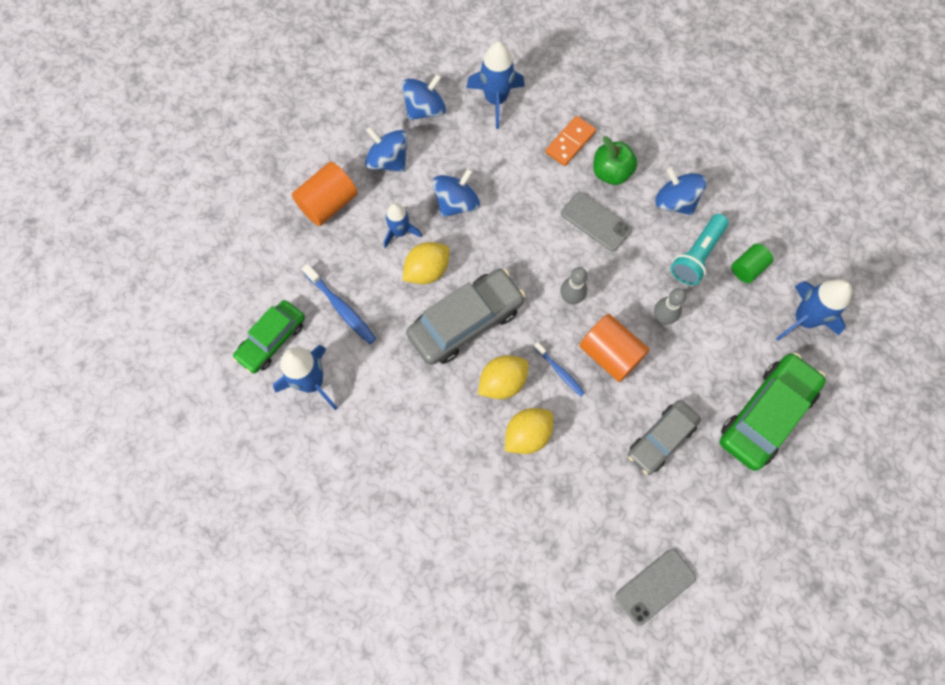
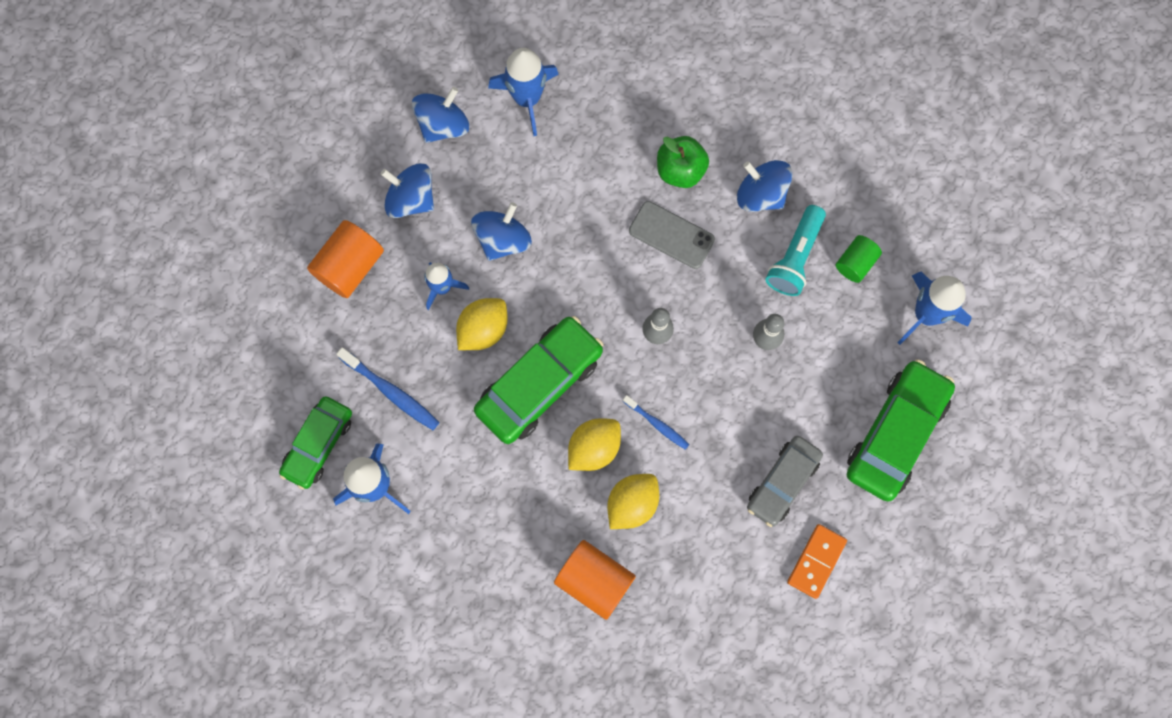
camera: 10 degrees left, 5 degrees up
(466, 322) = (539, 384): grey car -> green car
(570, 142) = (625, 139): orange domino -> orange domino (816, 561)
(610, 354) = (711, 393): orange cylinder -> orange cylinder (594, 581)
(655, 586) = (798, 647): grey phone -> none

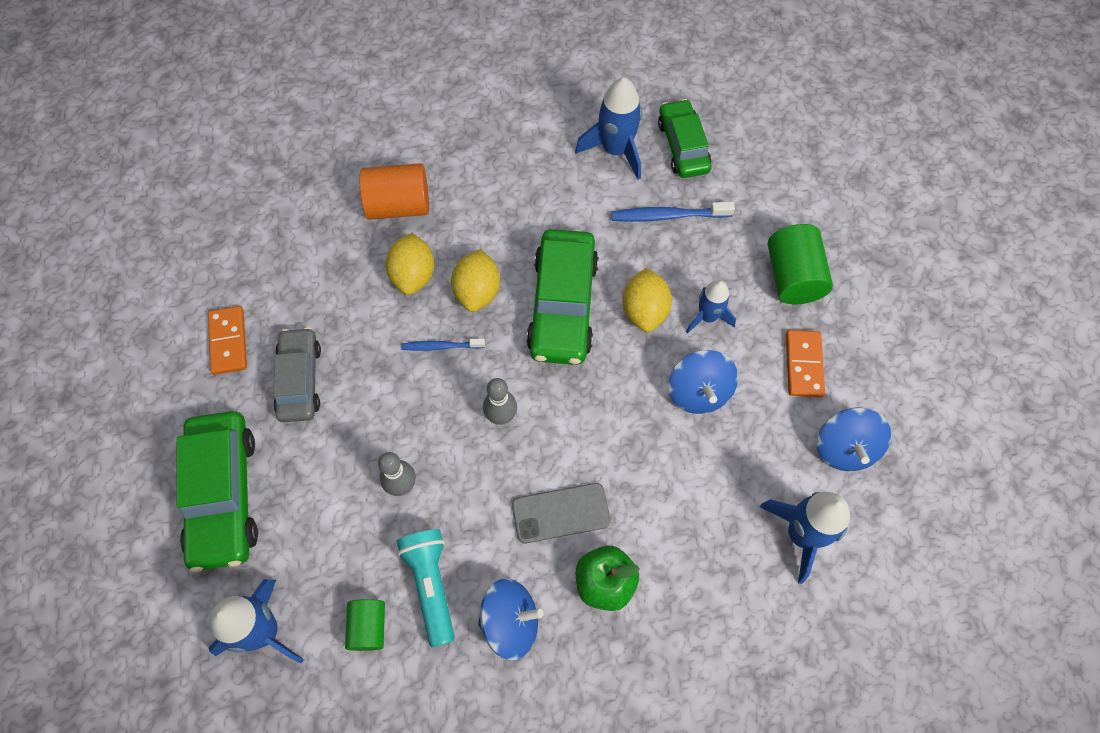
camera: 140 degrees right, 10 degrees down
(349, 266) = (793, 277): orange cylinder -> green cylinder
(411, 199) = (803, 365): blue spinning top -> orange domino

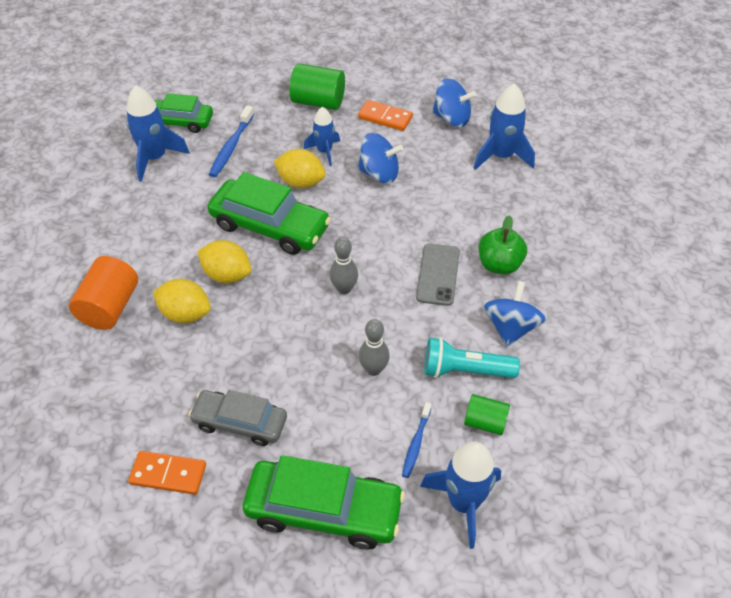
camera: 70 degrees left, 15 degrees down
(441, 346) = (263, 311): blue toothbrush -> blue toothbrush (416, 443)

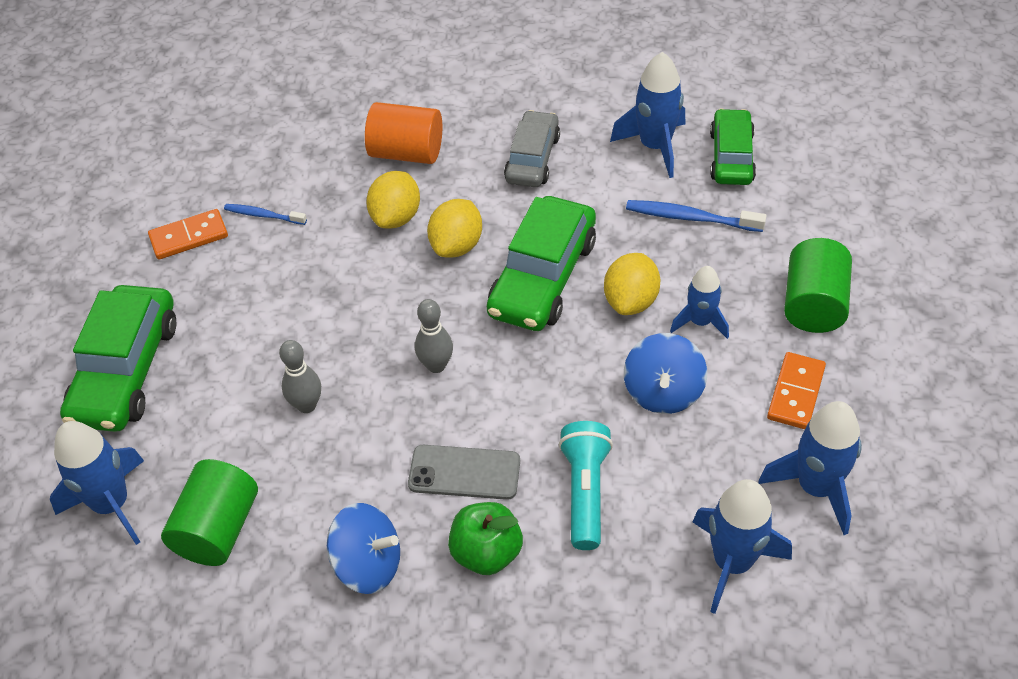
camera: 90 degrees right, 0 degrees up
(168, 474) = (189, 237): orange domino -> orange domino turned 60 degrees clockwise
(240, 422) = (244, 286): grey car -> grey car (532, 158)
(416, 443) = (196, 454): blue toothbrush -> blue toothbrush (263, 215)
(452, 118) = (816, 488): blue spinning top -> blue rocket
(465, 370) = (298, 506): turquoise flashlight -> turquoise flashlight (585, 492)
(485, 422) = (218, 529): green cylinder -> green cylinder, size x1.63

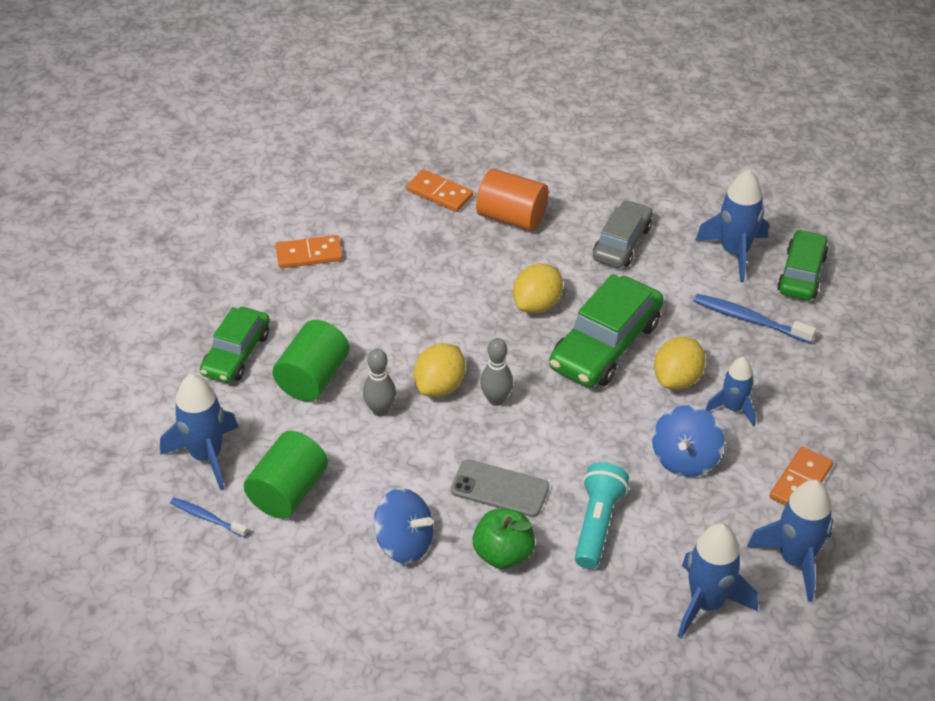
camera: 10 degrees right, 5 degrees down
(126, 371) = (236, 353): green car -> green car, size x0.65
(263, 215) = (376, 248): blue toothbrush -> blue toothbrush (207, 518)
(321, 140) = (439, 193): none -> orange domino
(396, 217) = (490, 271): yellow lemon -> yellow lemon (440, 386)
(813, 304) = (838, 413): green cylinder -> green cylinder (313, 378)

